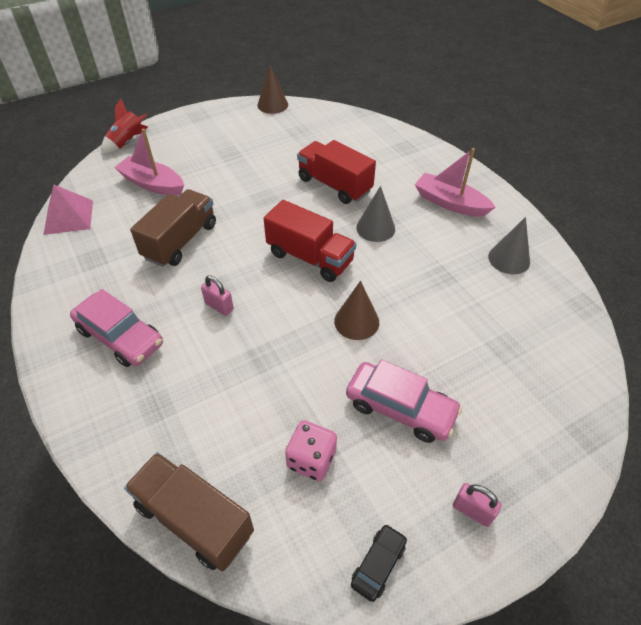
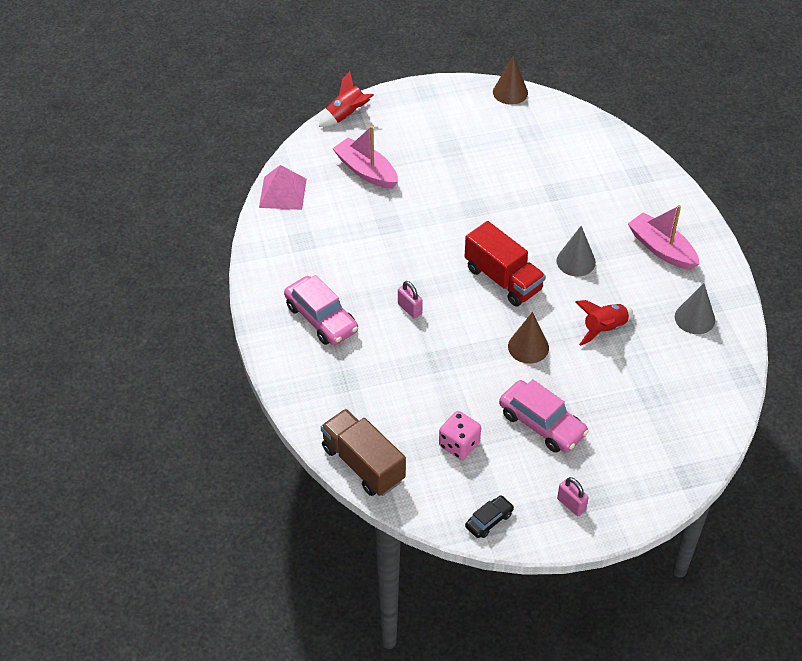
camera: 15 degrees right, 0 degrees up
(180, 241) = (385, 239): brown truck -> none
(334, 185) = (549, 206): red truck -> none
(427, 287) = (604, 329): none -> red rocket

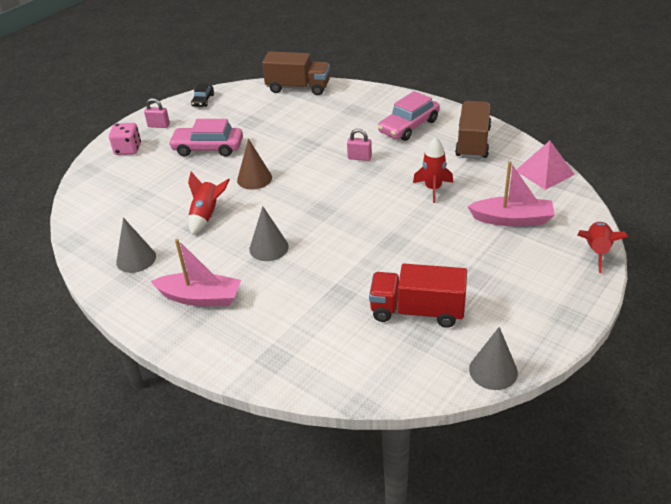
camera: 145 degrees right, 10 degrees down
(293, 259) = (473, 143): none -> brown truck
(321, 318) = (409, 126): pink car -> pink car turned 60 degrees counterclockwise
(388, 234) = (433, 189): none -> red rocket
(459, 444) = (251, 117): pink dice -> pink dice (128, 149)
(503, 279) = (314, 206): red truck -> red truck (417, 311)
(510, 92) = (493, 371): brown cone -> grey cone

